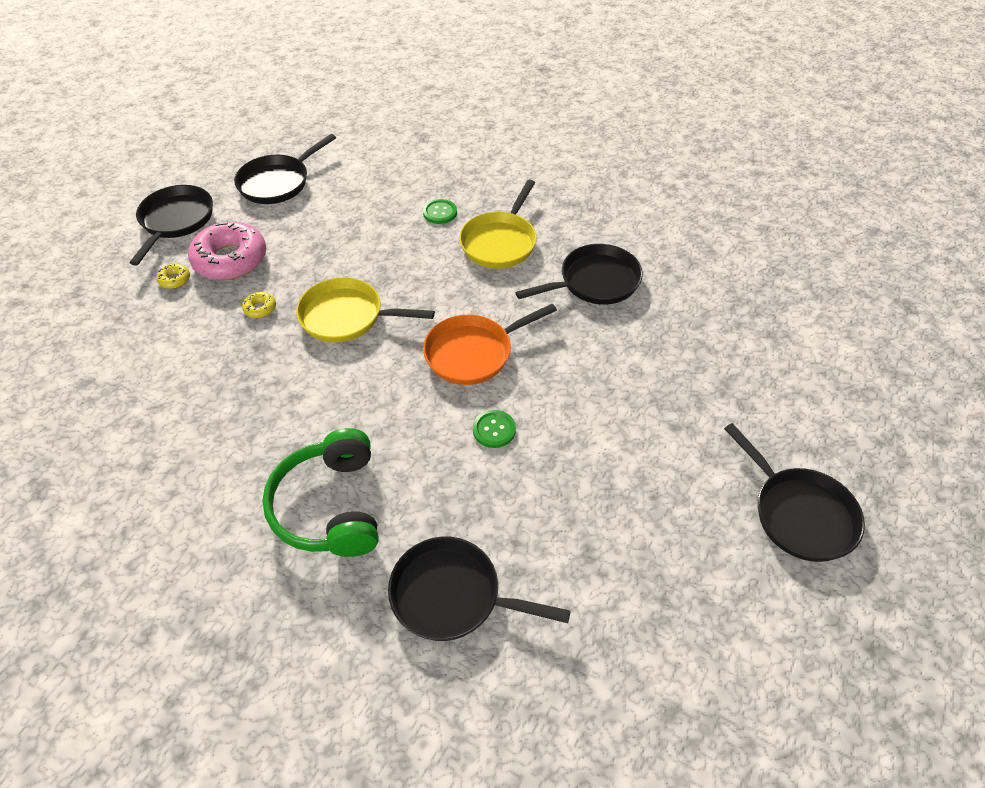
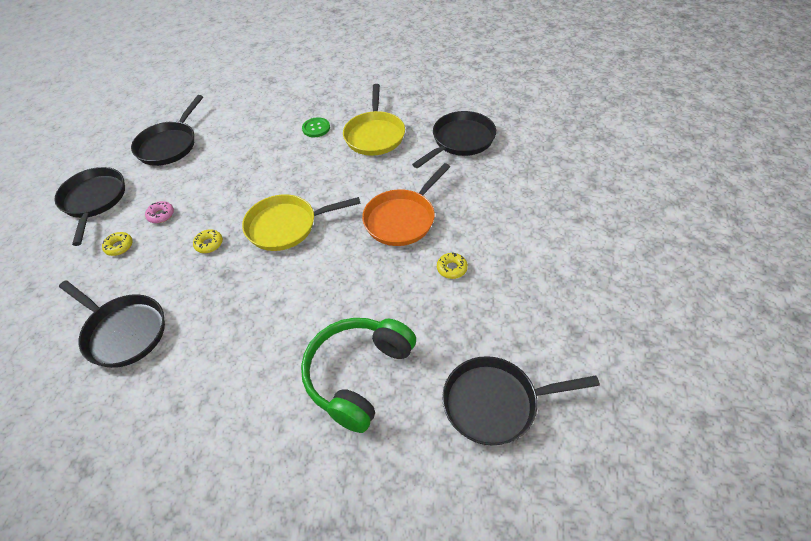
camera: 20 degrees left, 0 degrees up
(230, 259) = (161, 215): pink donut -> pink donut, size x0.42
(330, 506) = (358, 375): green headphones -> green headphones turned 60 degrees clockwise
(494, 430) = (452, 268): green button -> yellow donut
(799, 513) = (693, 247): black pan -> black pan (123, 331)

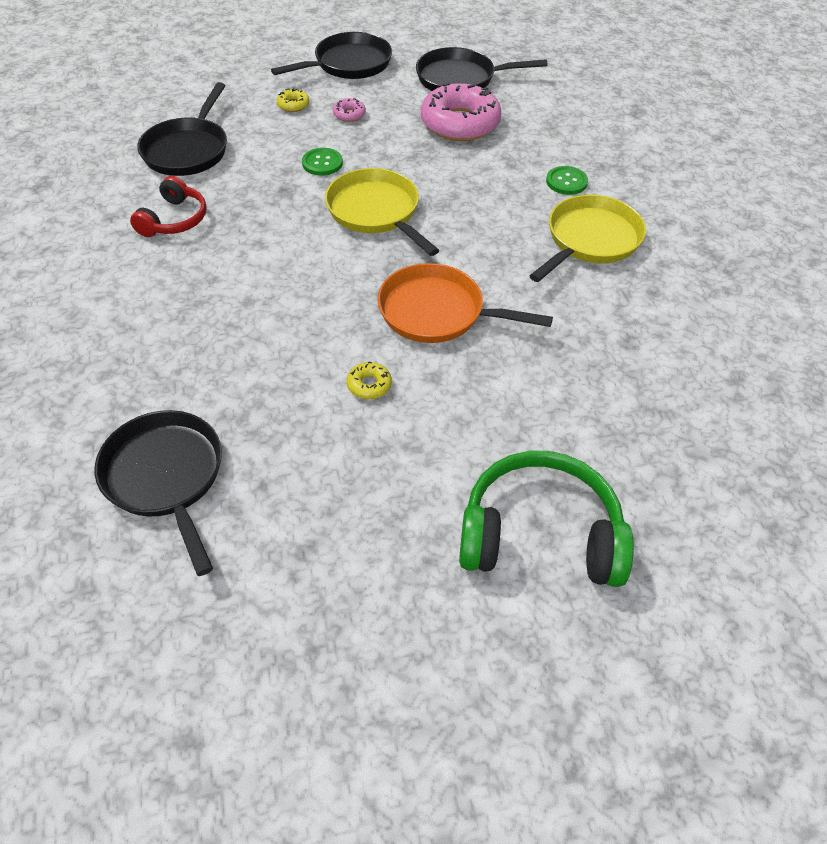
camera: 65 degrees right, 0 degrees up
(209, 244) = (322, 163): yellow donut -> green button
(213, 357) = (174, 220): none -> red headphones
(220, 159) = (460, 123): none -> pink donut
(358, 375) = (177, 338): green headphones -> green headphones (540, 535)
(375, 135) = (590, 240): yellow pan -> yellow pan turned 150 degrees clockwise
(460, 141) = (637, 335): black pan -> none

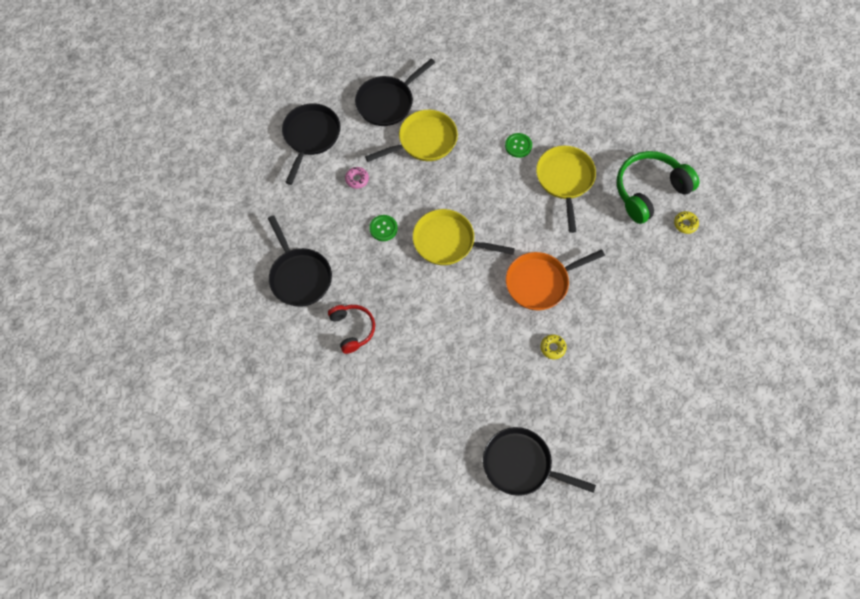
camera: 40 degrees left, 15 degrees up
(293, 105) = (317, 195): yellow donut -> yellow donut (685, 224)
(460, 123) = (423, 141): pink donut -> yellow pan
(540, 535) = (686, 362): green headphones -> green headphones (649, 191)

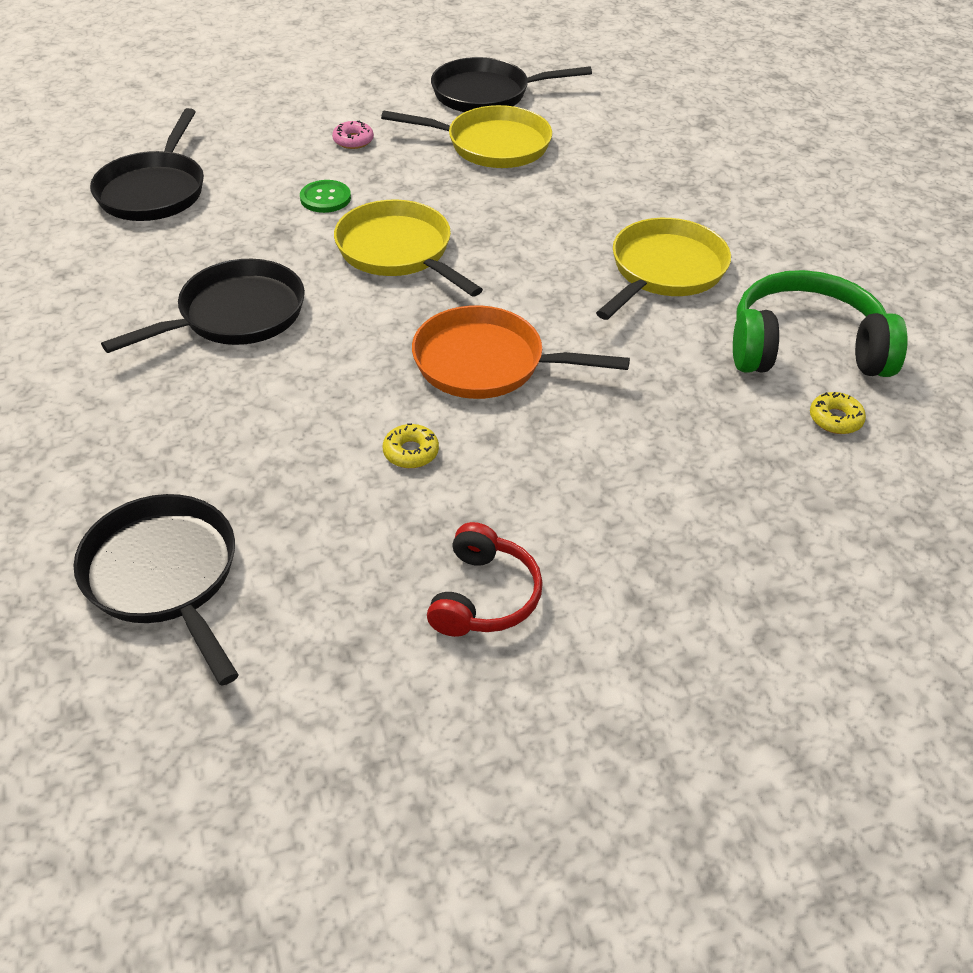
camera: 35 degrees right, 20 degrees down
(310, 137) = (346, 83): black pan -> black pan (235, 315)
(352, 329) = (144, 273): red headphones -> red headphones (484, 596)
(518, 146) = (628, 206): green button -> none

